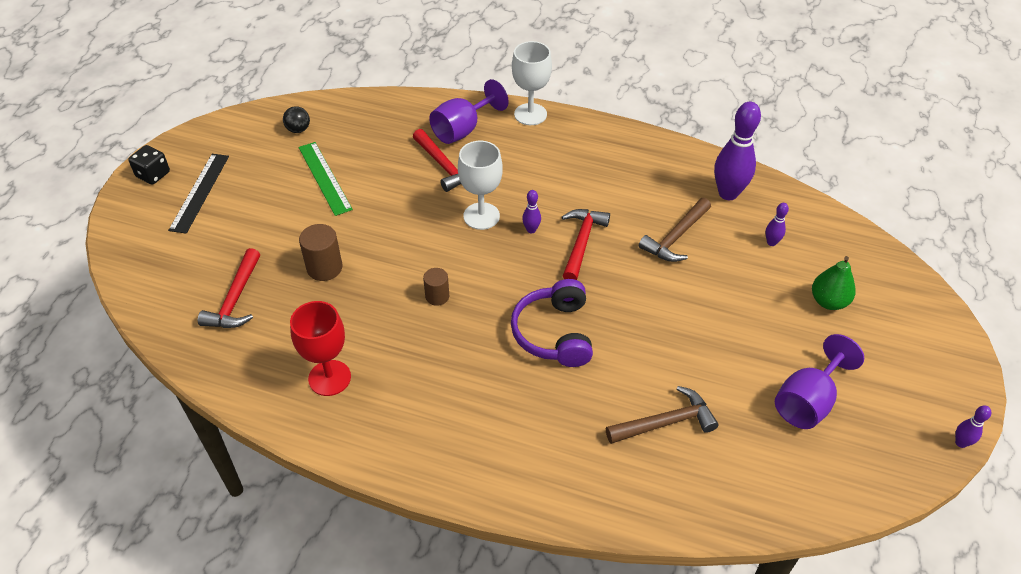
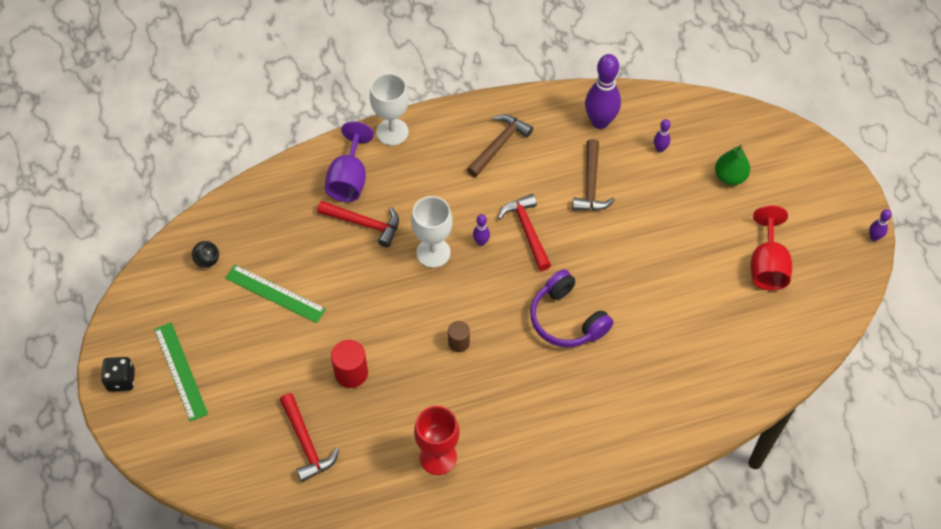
camera: 35 degrees left, 10 degrees up
(199, 192) = (180, 371): black ruler -> green ruler
(324, 268) = (351, 373): brown cylinder -> red cylinder
(665, 422) = (691, 340): brown hammer -> brown hammer (499, 145)
(807, 401) = (767, 265): purple goblet -> red goblet

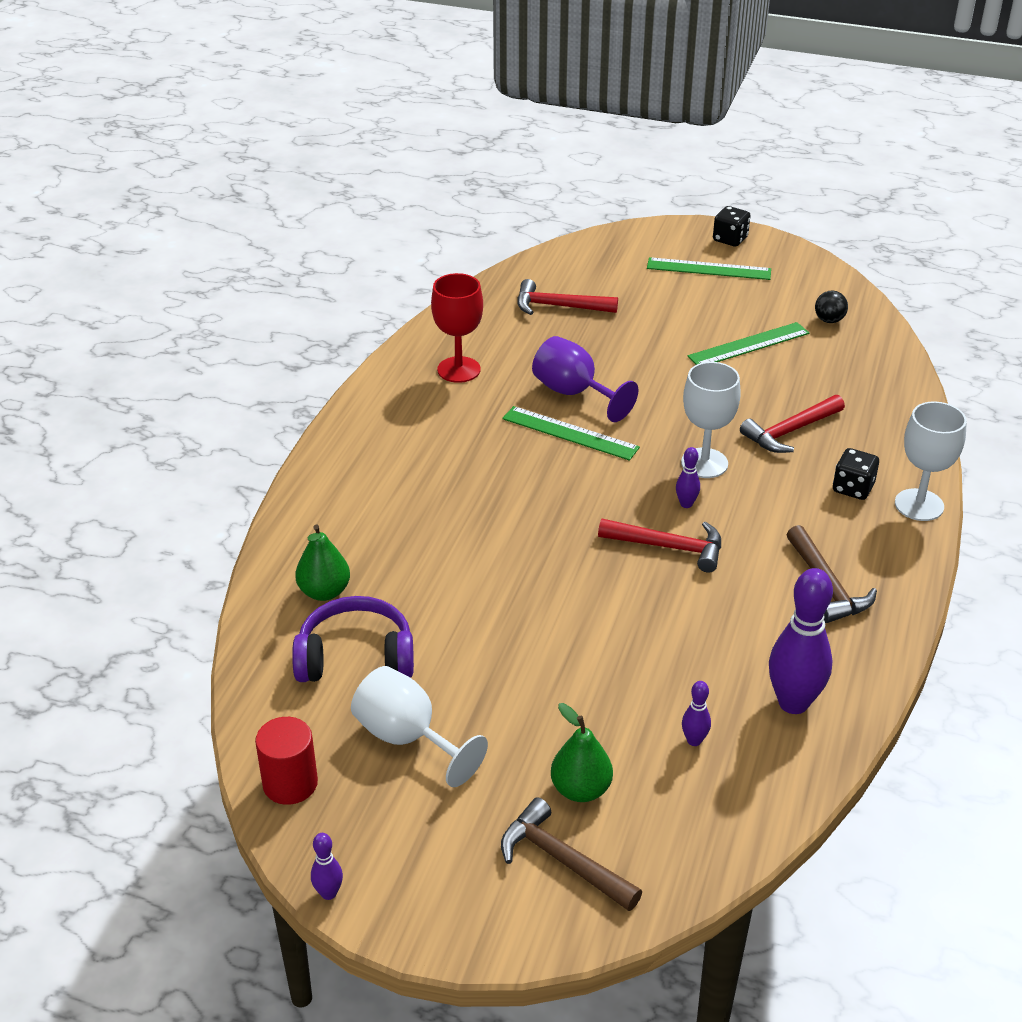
camera: 125 degrees right, 20 degrees down
(349, 179) = (866, 445): purple goblet -> purple goblet (574, 393)
(351, 373) = (606, 355): red cylinder -> red cylinder (290, 783)
(400, 168) = (853, 488): none -> black dice
(459, 342) = (570, 433): brown cylinder -> green ruler
(566, 319) = (518, 520): purple headphones -> purple headphones (356, 657)
(591, 184) = (691, 637): brown hammer -> brown hammer (563, 860)
(709, 379) = (324, 592): none -> green pear
(767, 265) = (407, 738): red goblet -> white goblet

